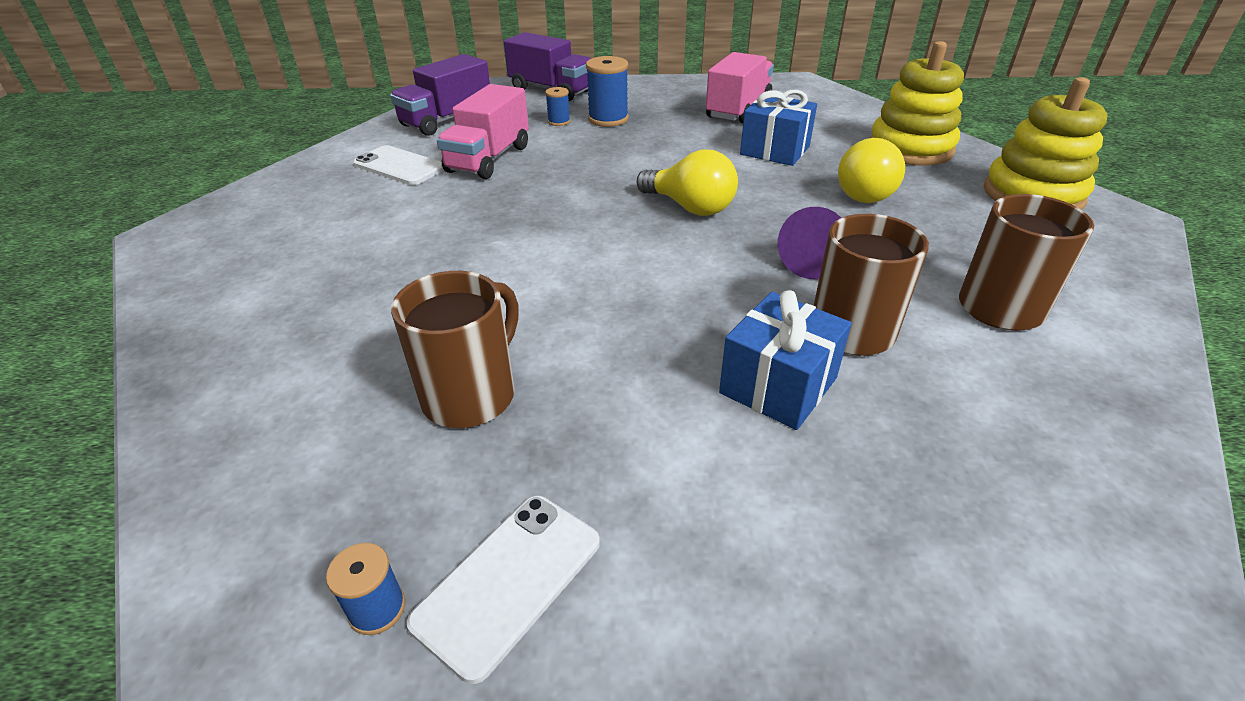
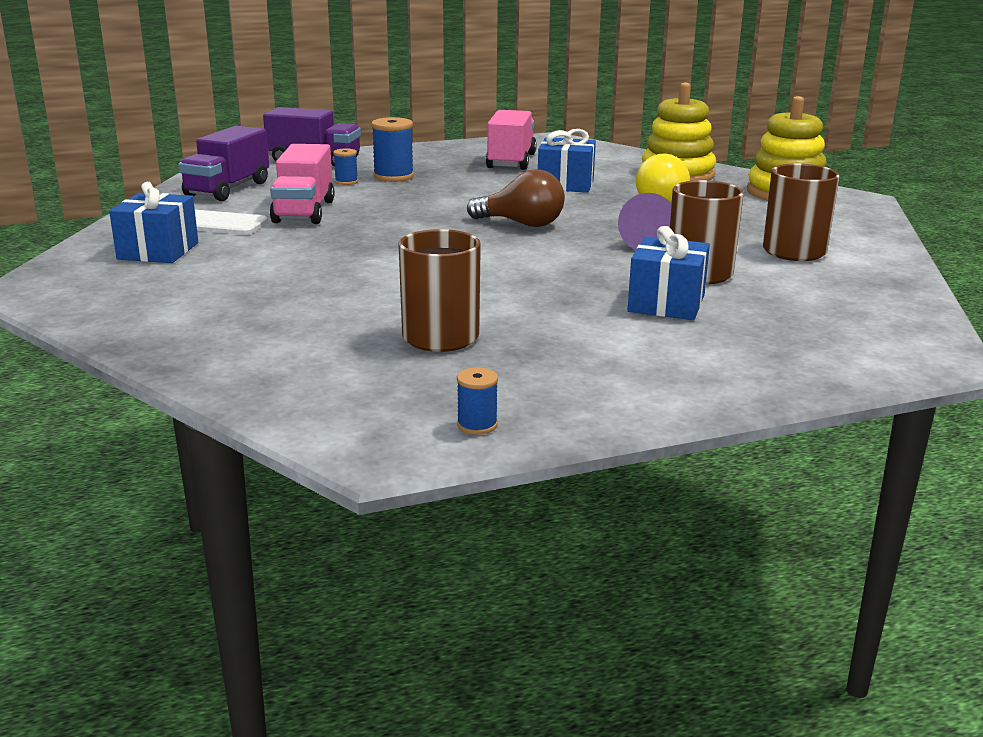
camera: 20 degrees left, 15 degrees down
(317, 198) = (158, 251): none -> blue gift
(509, 581) = (555, 402): white phone -> none
(690, 207) = (522, 224): yellow light bulb -> brown light bulb

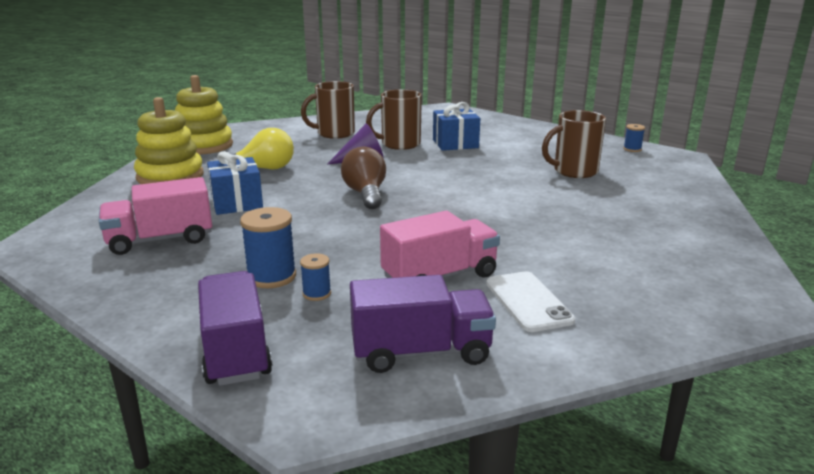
camera: 120 degrees left, 0 degrees up
(158, 251) = (624, 295): blue gift -> none

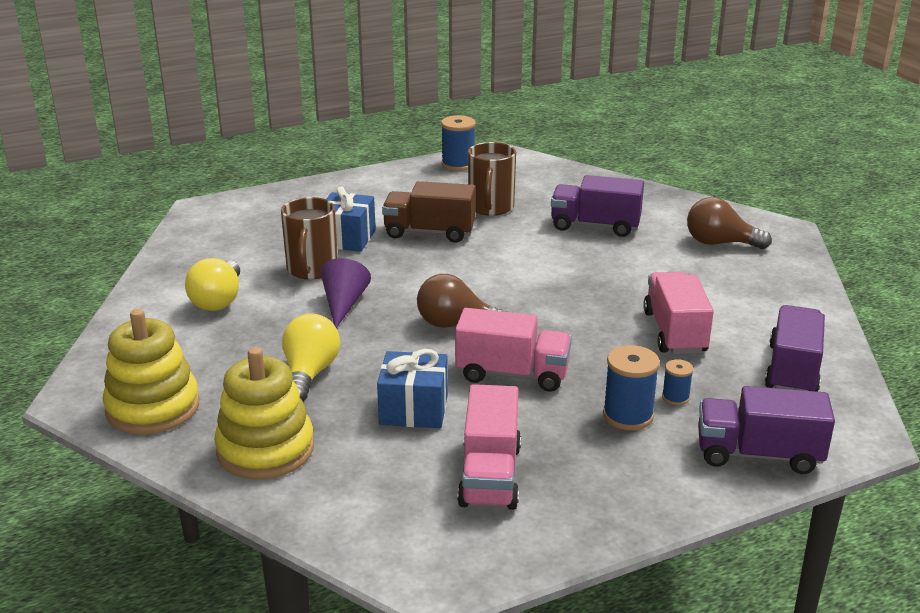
camera: 65 degrees left, 5 degrees up
(308, 223) = (512, 374): none -> pink truck
(334, 133) = (218, 300): brown mug -> yellow light bulb
(500, 162) = (429, 232): none -> brown truck
(528, 301) = (736, 307): white phone -> none
(606, 212) = (595, 226): none -> purple truck
(632, 149) = (458, 164): blue spool -> blue spool, size x1.79
(666, 273) = (720, 243): none -> brown light bulb

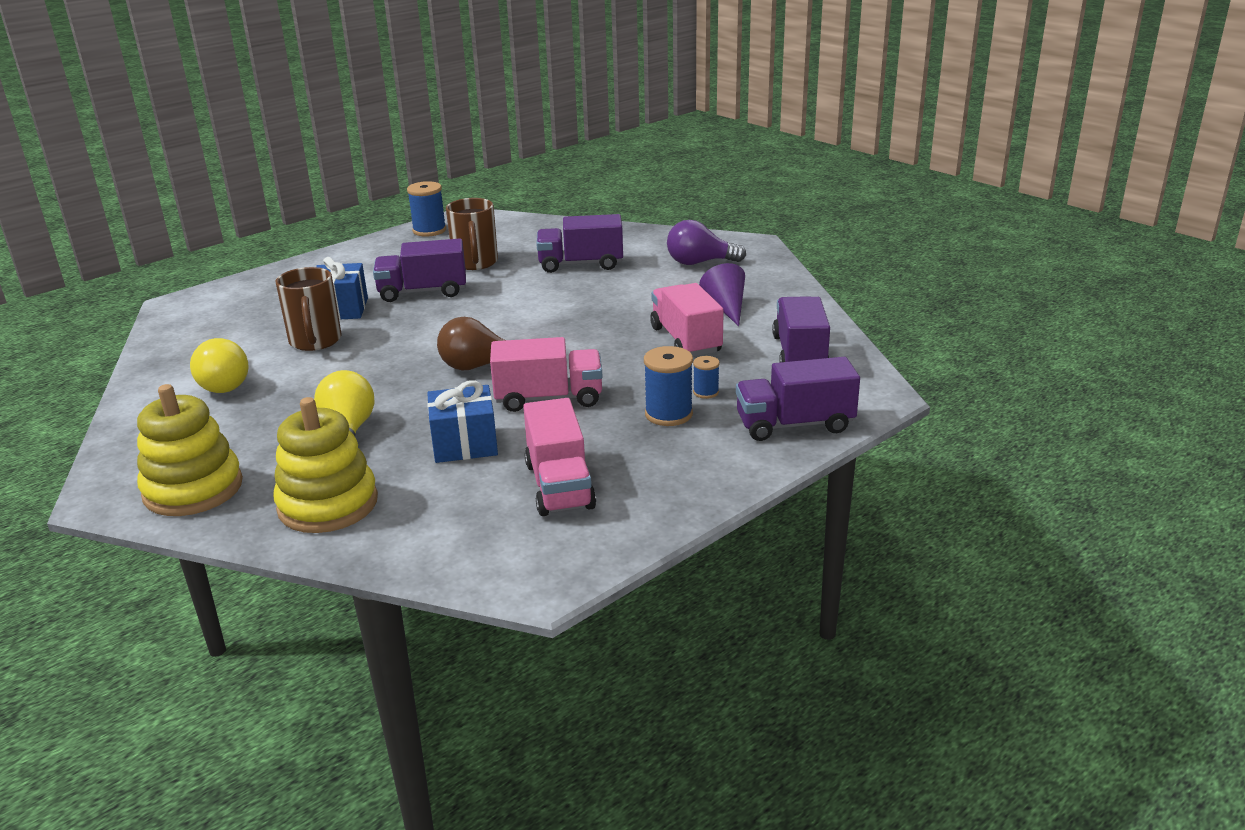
camera: 15 degrees left, 0 degrees up
(344, 304) = (360, 366): purple cone -> purple cone (726, 307)
(429, 232) = (423, 292): brown truck -> purple truck
(720, 243) = (699, 262): brown light bulb -> purple light bulb

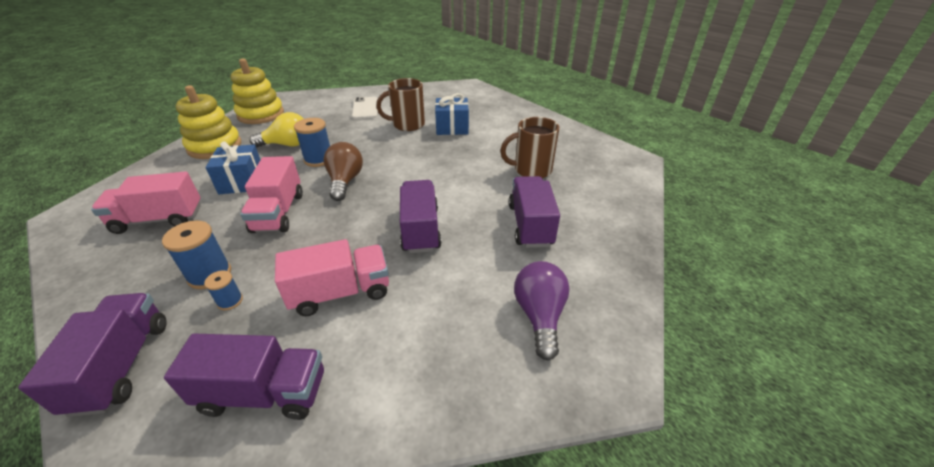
camera: 90 degrees right, 10 degrees up
(227, 383) = (365, 108): yellow light bulb -> white phone
(423, 292) = (475, 152): purple truck -> purple truck (420, 229)
(429, 230) = (597, 146): blue spool -> blue spool (318, 159)
(726, 307) = (408, 331): purple cone -> none

